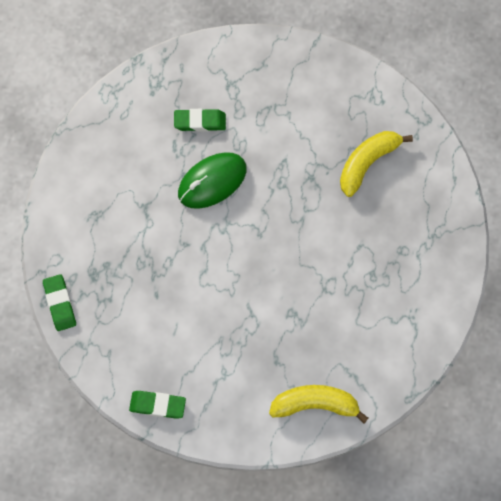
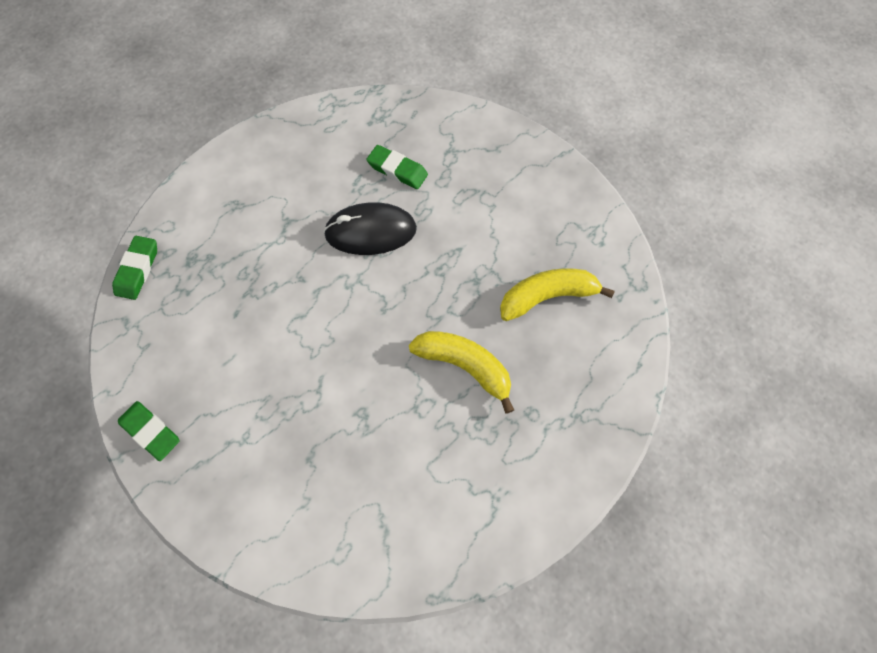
camera: 30 degrees right, 5 degrees down
(212, 181) = (370, 231): green mouse -> black mouse
(315, 404) = (319, 536): yellow banana -> yellow banana (465, 366)

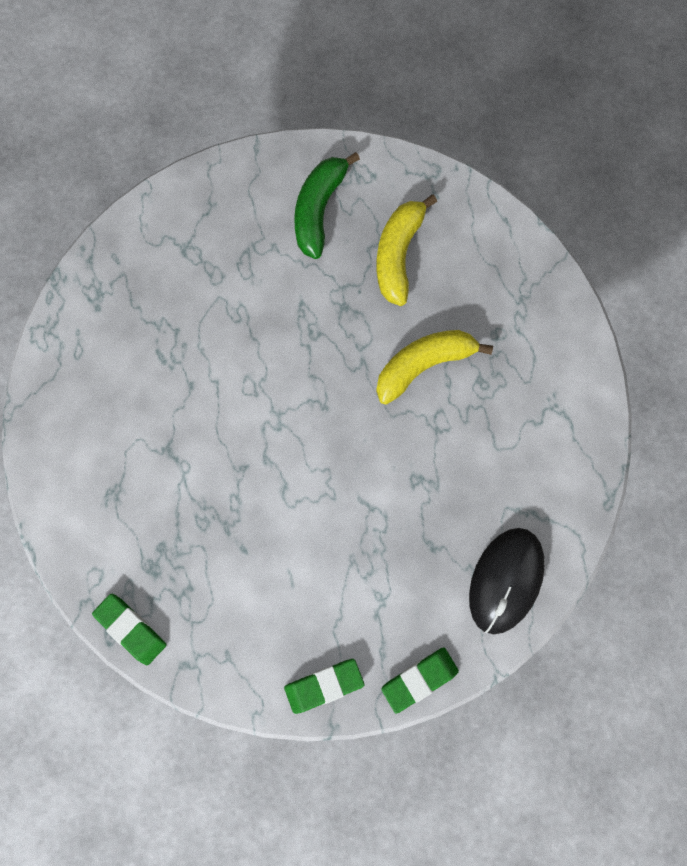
camera: 60 degrees left, 10 degrees up
(370, 231) = (231, 374): black mouse -> black mouse (505, 580)
(397, 170) = (175, 311): green eraser -> green eraser (419, 679)
(544, 220) = (319, 210): none -> green banana

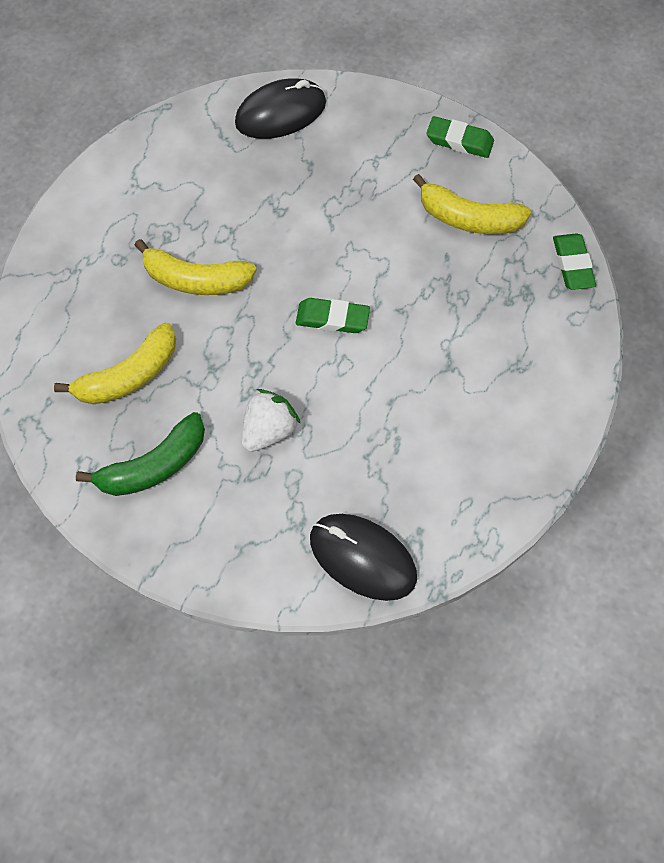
camera: 140 degrees left, 10 degrees down
(123, 260) = (362, 557): none -> black mouse
(253, 603) = (468, 218): none -> yellow banana
(262, 295) = (269, 430): none -> white strawberry
(419, 679) = (392, 102): green eraser -> green eraser (332, 318)

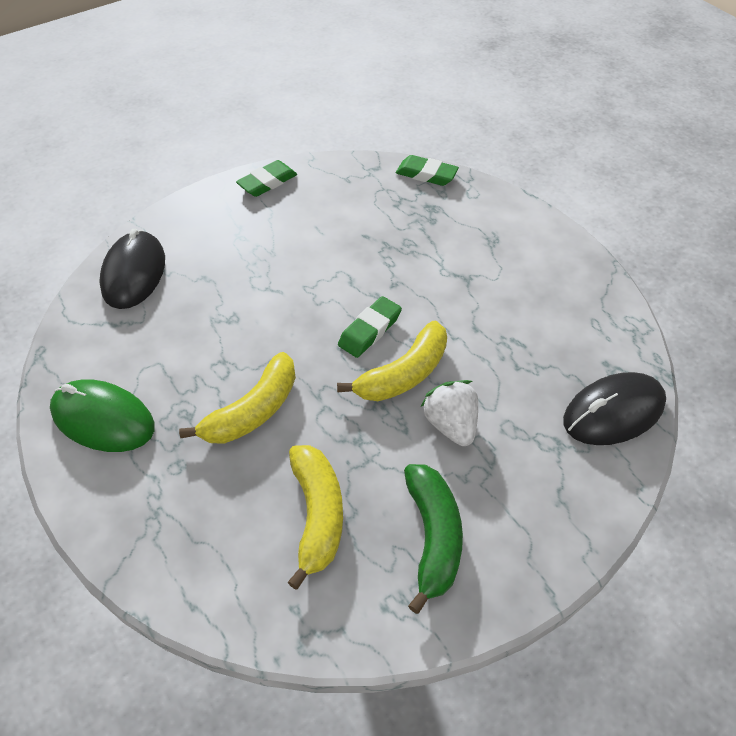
camera: 60 degrees left, 15 degrees down
(130, 187) = (103, 419): none -> green mouse
(468, 218) = (342, 209): yellow banana -> yellow banana (404, 374)

